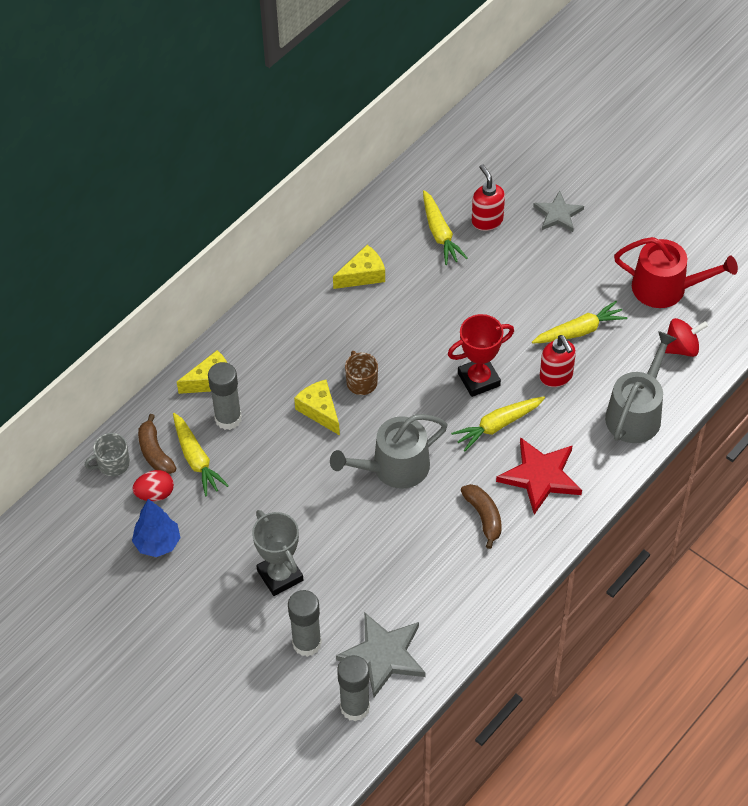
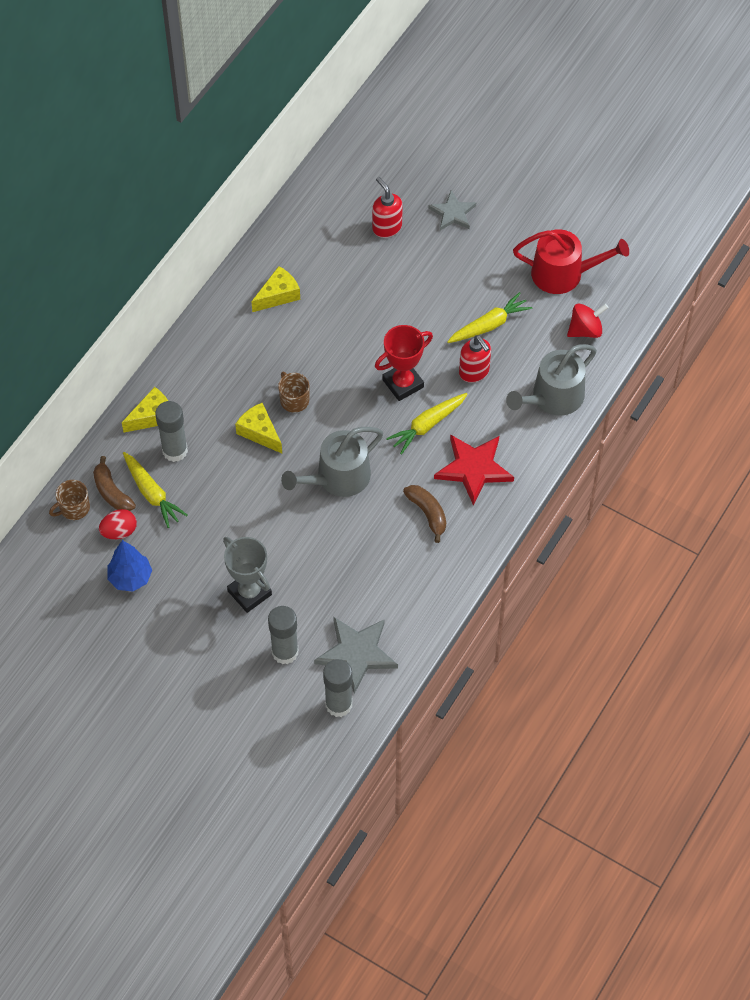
camera: 10 degrees left, 5 degrees up
(112, 464) = (74, 508): grey mug -> brown mug
(440, 233) = (344, 245): yellow carrot -> none
(636, 413) = (553, 397): grey watering can -> grey watering can turned 150 degrees counterclockwise

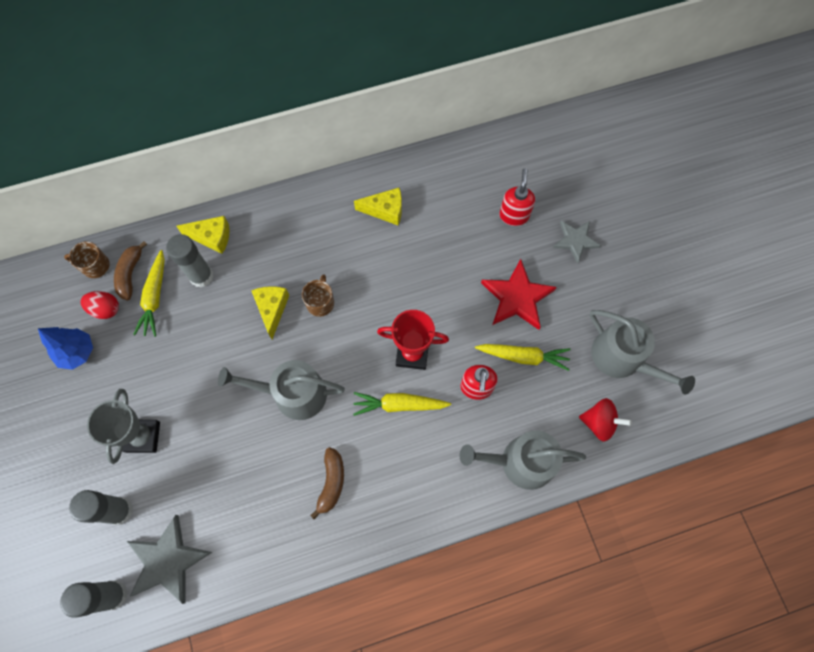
camera: 40 degrees right, 10 degrees up
(473, 468) = (402, 473): red star -> red star (517, 297)
(563, 274) = (622, 358): red watering can -> grey watering can

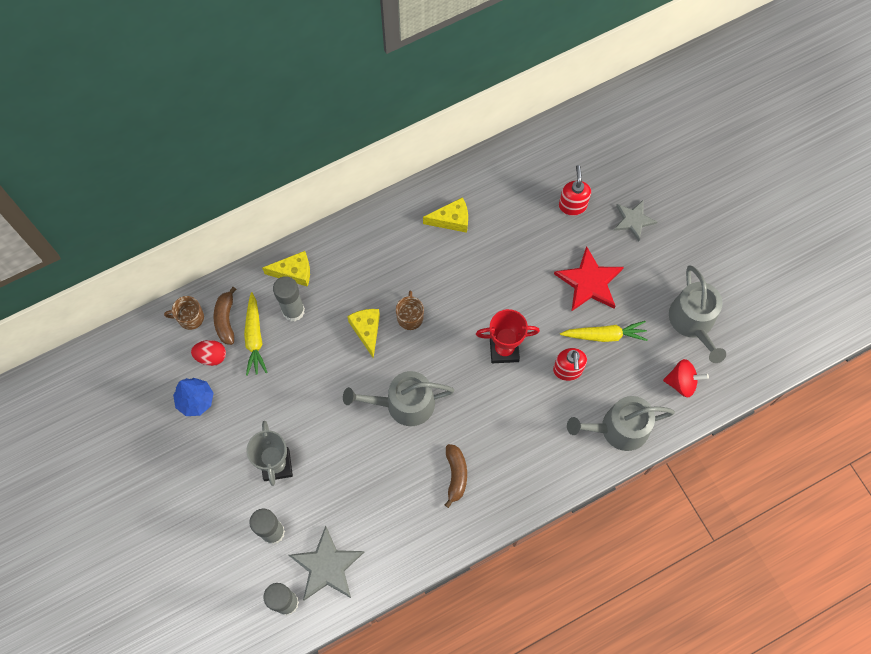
camera: 10 degrees left, 0 degrees up
(399, 405) = (501, 397): yellow carrot -> none
(622, 358) = (693, 322): grey watering can -> grey watering can turned 45 degrees clockwise

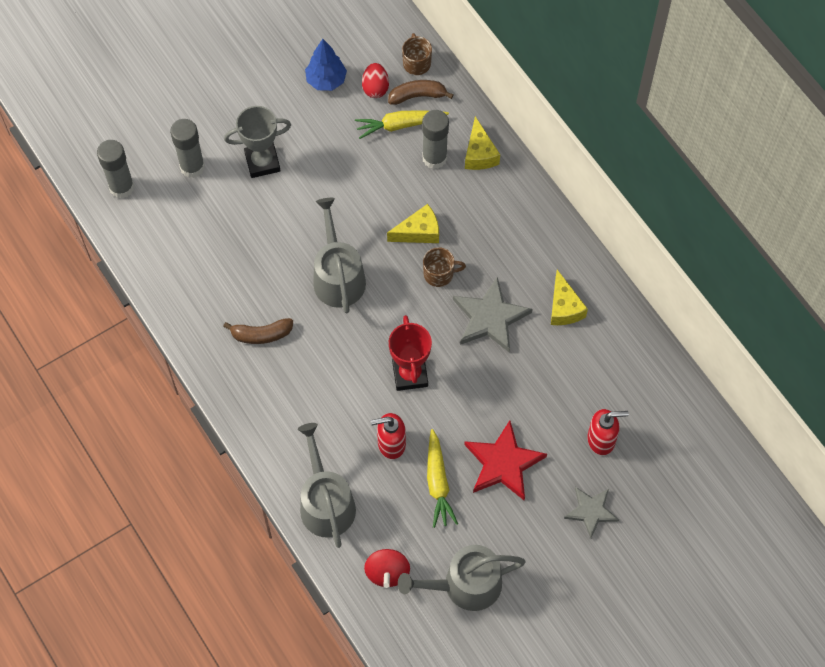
camera: 85 degrees right, 5 degrees down
(327, 566) = (159, 220): grey star -> grey star (490, 318)

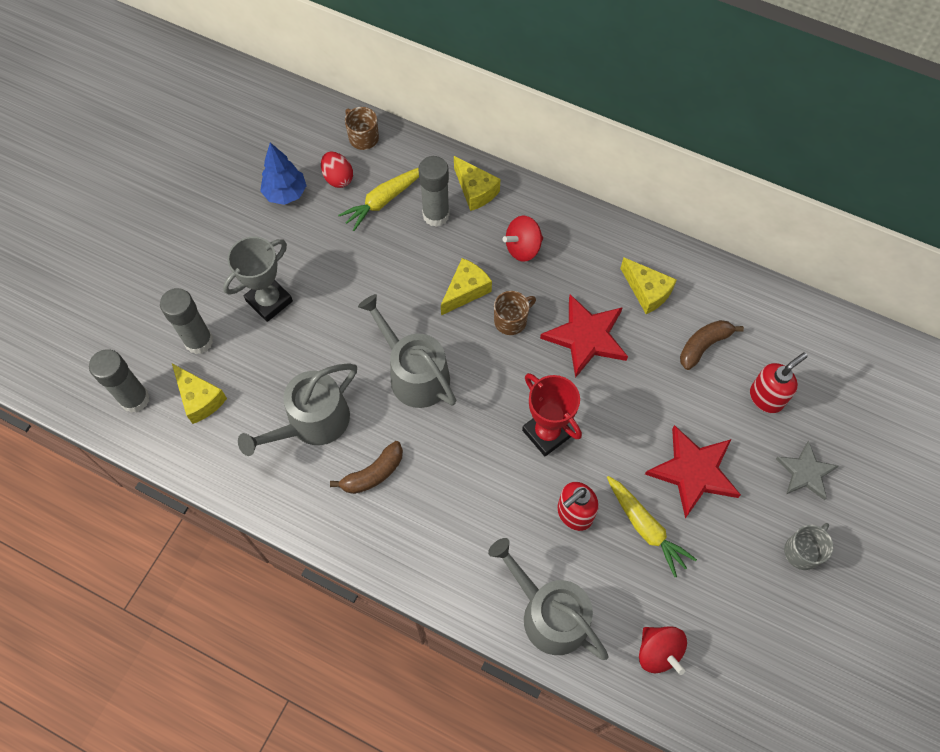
camera: 30 degrees left, 0 degrees up
(168, 212) = (200, 399): none -> yellow cheese
(417, 96) = (383, 166): brown banana -> brown banana (703, 345)
(465, 585) = (742, 619): grey watering can -> grey watering can (312, 422)
(487, 221) = (523, 248): none -> red spinning top
(490, 318) = (586, 337): grey star -> red star
(546, 565) = (802, 551): none -> grey mug

